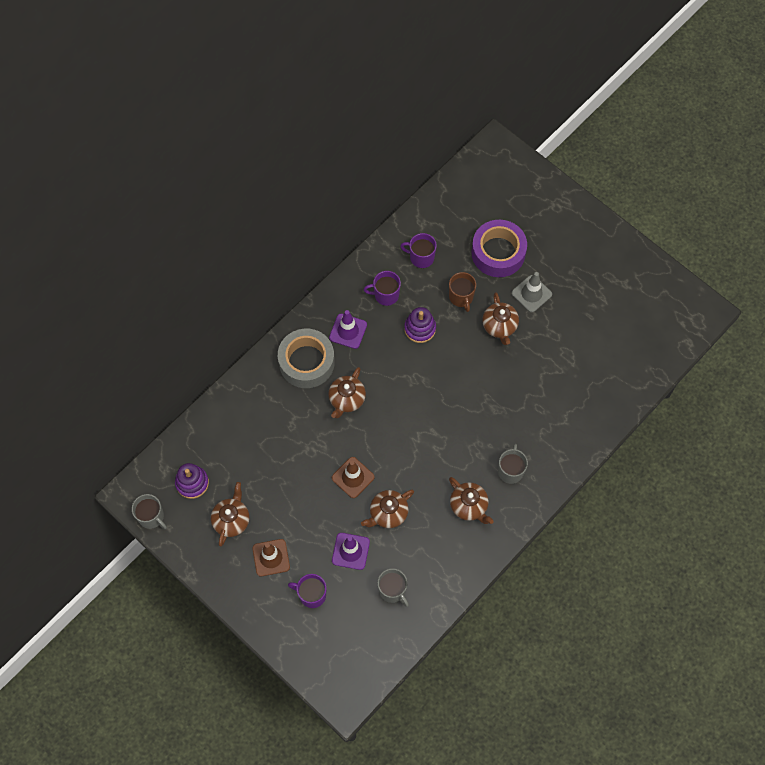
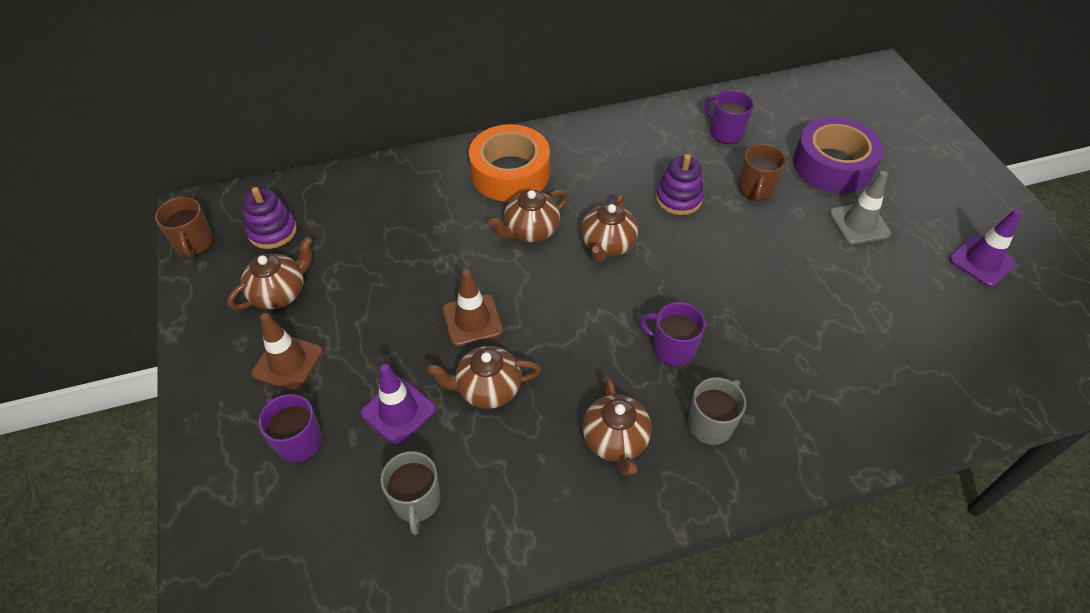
camera: 30 degrees right, 15 degrees down
(151, 517) = (194, 243): grey mug -> brown mug
(306, 362) = (510, 173): grey tape -> orange tape
(348, 331) = (584, 164): purple traffic cone -> purple traffic cone (981, 261)
(385, 295) = (656, 149): purple mug -> purple mug (672, 348)
(499, 326) = (792, 240): brown teapot -> brown teapot (607, 245)

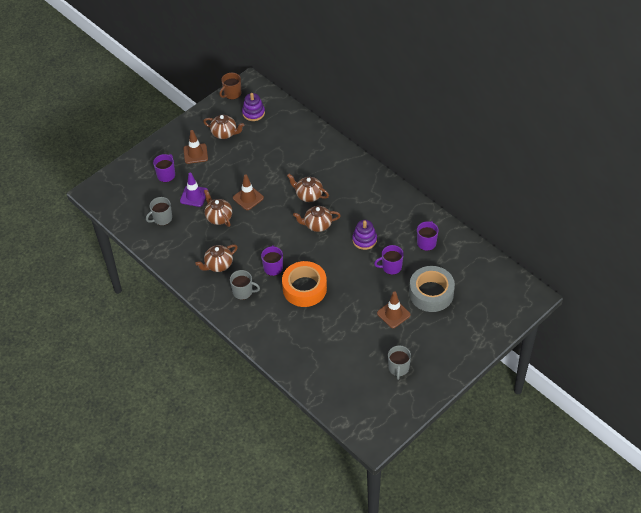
camera: 65 degrees right, 0 degrees up
(510, 173) = (339, 173): orange tape -> orange tape (304, 288)
(755, 189) = (391, 267): brown mug -> purple mug
(832, 165) = (431, 293): purple tape -> grey tape
(859, 223) = (393, 314): grey traffic cone -> brown traffic cone
(981, 261) = (398, 368): purple traffic cone -> grey mug

